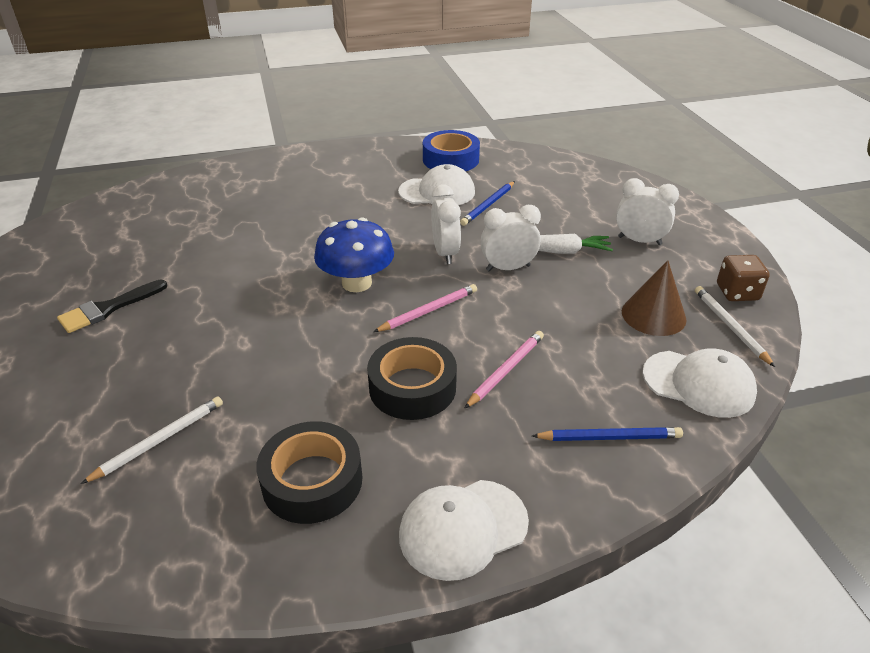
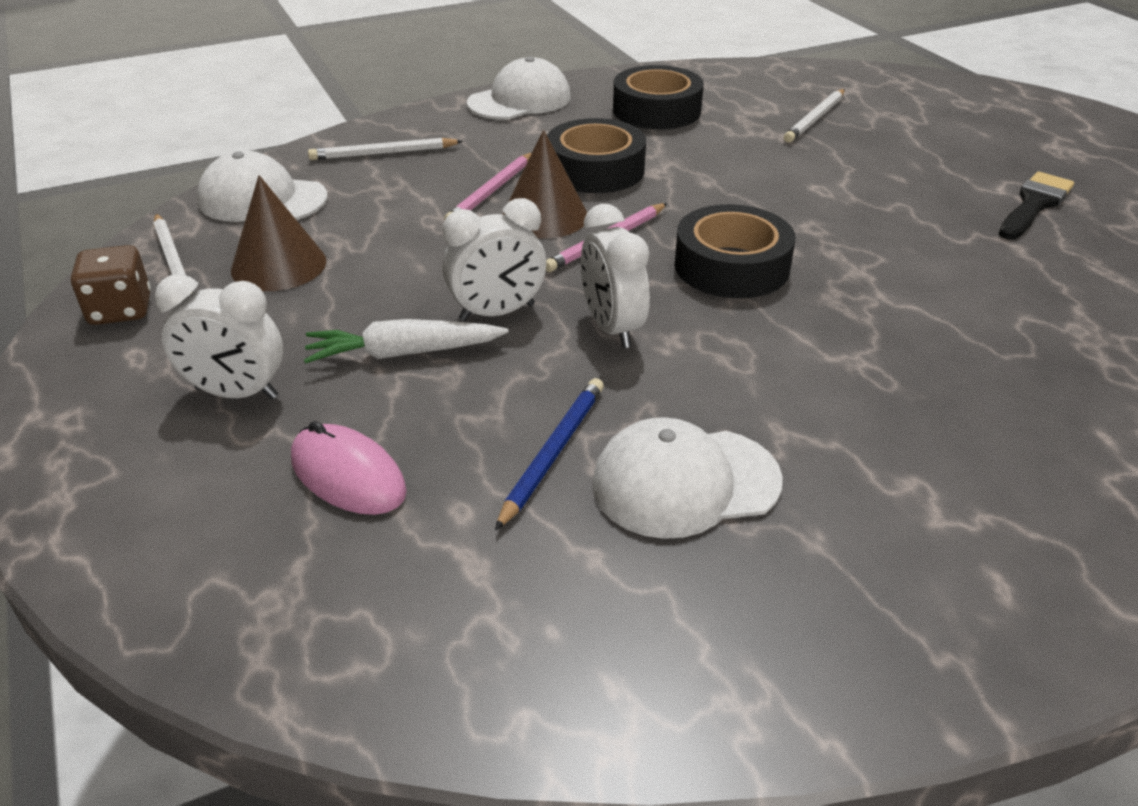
camera: 170 degrees right, 0 degrees up
(356, 283) = (731, 266): blue mushroom -> black tape
(450, 159) = (697, 629): blue tape -> none
(467, 338) = (545, 216): none -> brown cone
(575, 206) = (348, 475): none -> pink mouse
(609, 437) = (383, 153): blue pencil -> white pencil

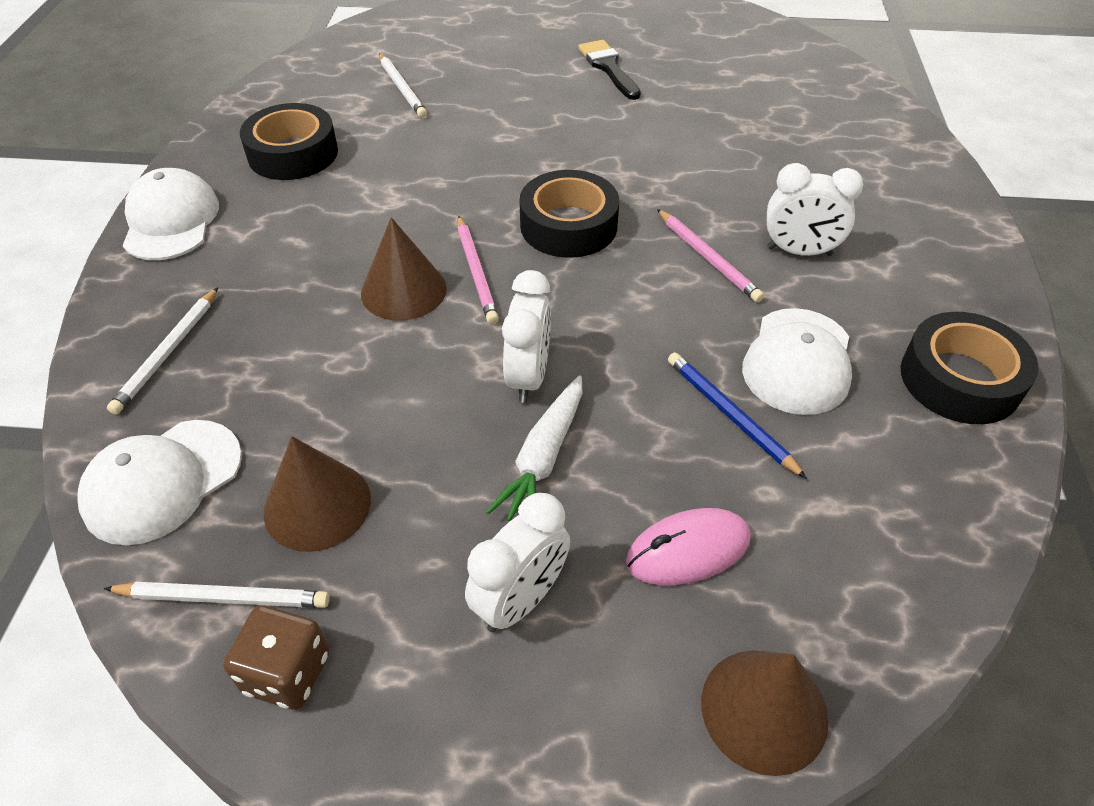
camera: 60 degrees left, 10 degrees up
(179, 582) = (764, 710): none -> brown cone
(491, 191) = (327, 306): pink pencil -> pink pencil (707, 258)
(595, 170) = (356, 230): black tape -> black tape (960, 379)
(612, 328) = (600, 321): white clock -> white clock (799, 252)

